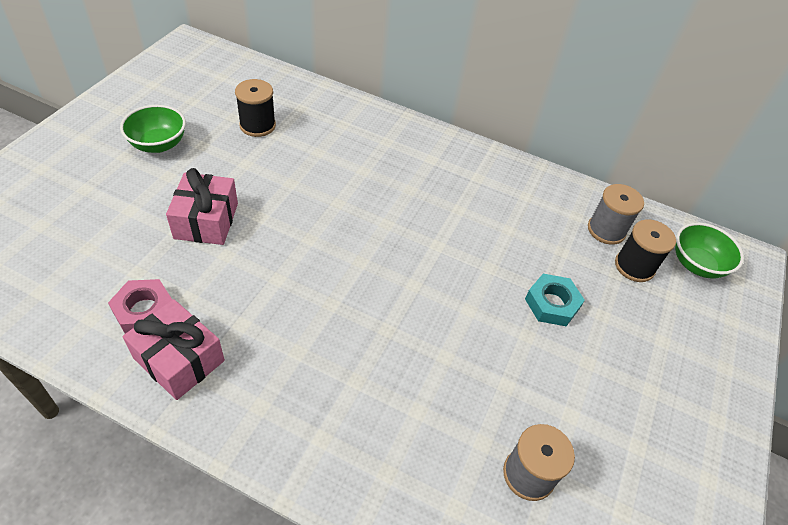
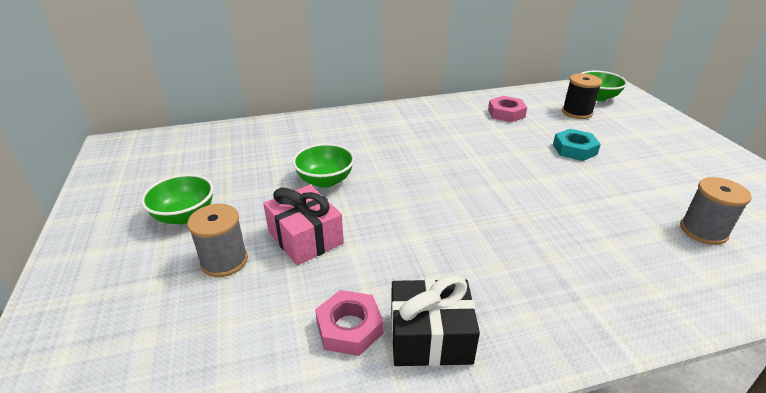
camera: 35 degrees left, 15 degrees down
(179, 359) = (430, 337): pink gift -> black gift
(257, 125) = (254, 162): black spool -> none
(285, 179) = (325, 180): none -> green bowl
(551, 216) = (506, 113): none -> pink nut
(606, 230) = (540, 105): grey spool -> grey spool (224, 261)

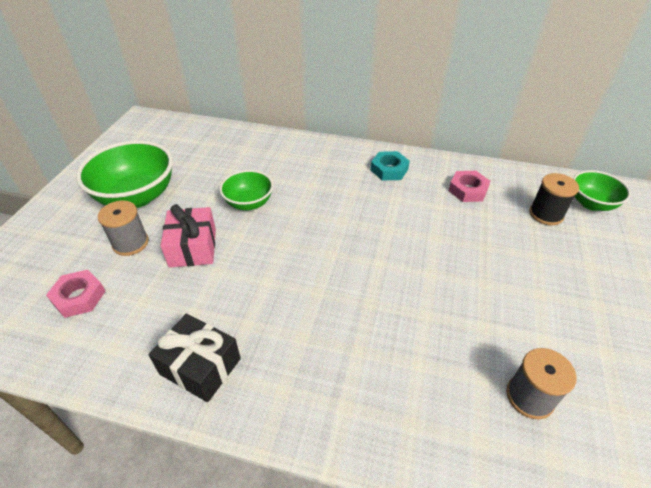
camera: 30 degrees right, 10 degrees up
(185, 216) = (137, 196): green bowl -> green bowl, size x1.71
(349, 327) = (158, 331): pink nut -> pink nut (79, 297)
(574, 149) = (494, 255): turquoise nut -> turquoise nut (389, 170)

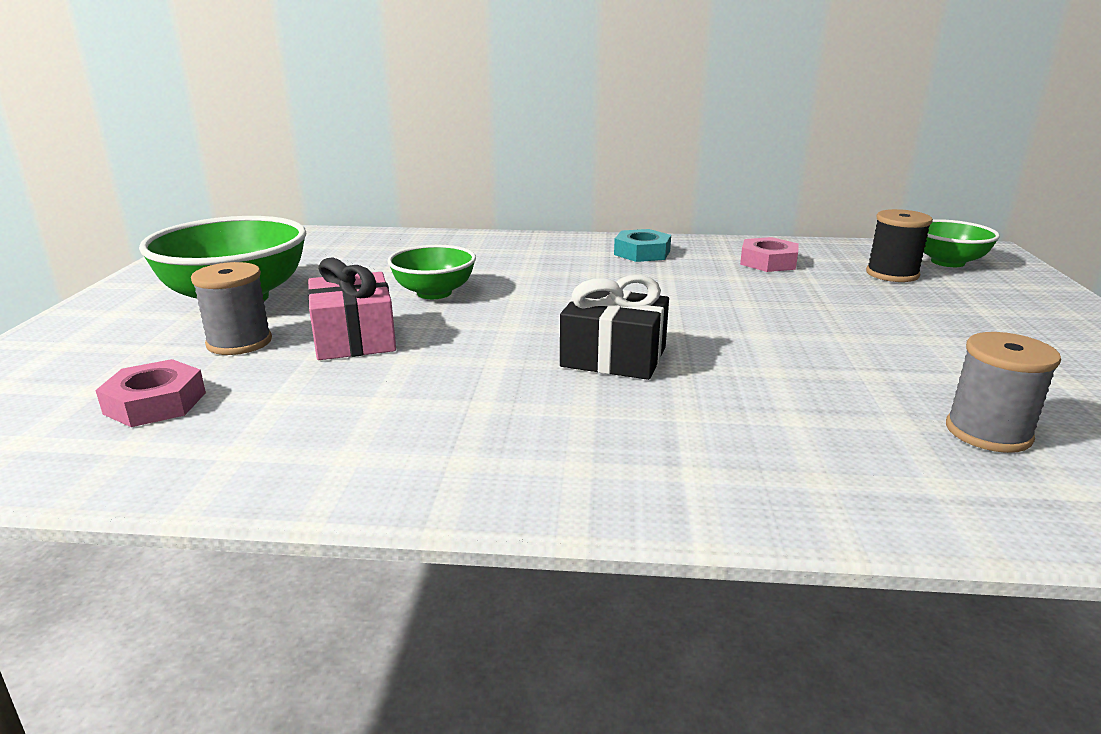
camera: 10 degrees left, 20 degrees down
(200, 366) = (414, 455): black gift -> black gift (613, 357)

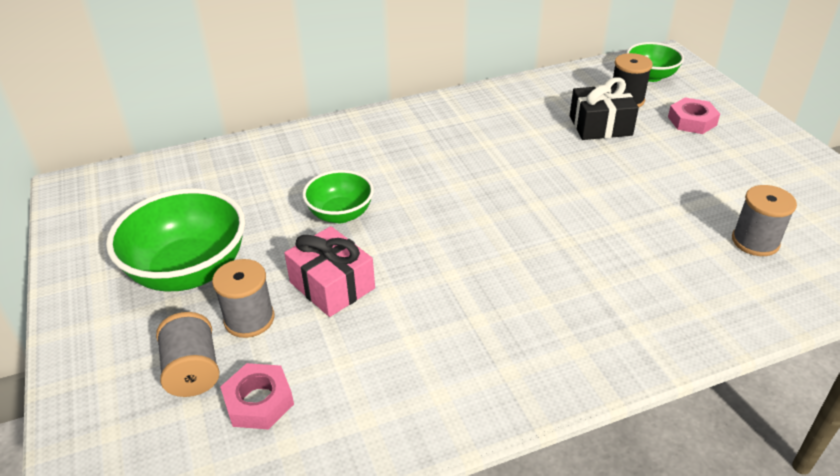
camera: 25 degrees left, 15 degrees up
(134, 364) = (193, 371): none -> grey spool
(613, 357) = (521, 244): black gift -> black gift (600, 126)
(642, 253) = (450, 119): turquoise nut -> none
(768, 262) = (542, 107): pink nut -> pink nut (692, 121)

